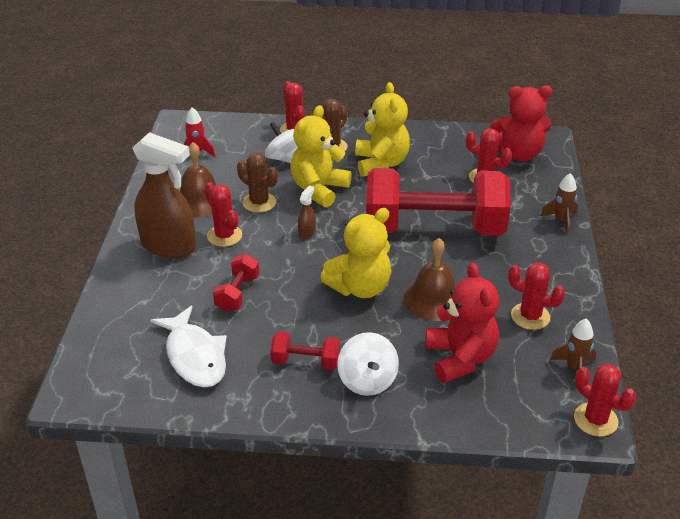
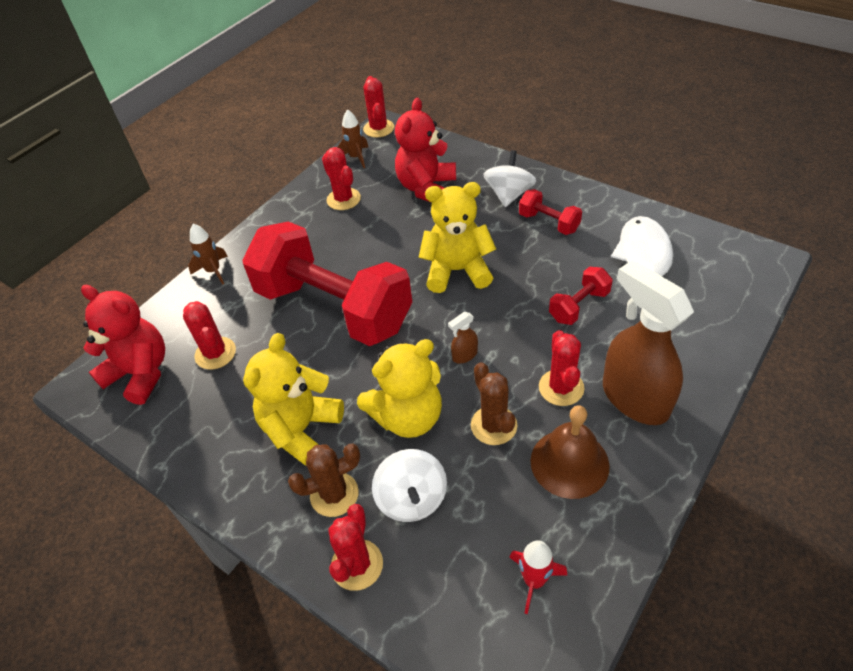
camera: 145 degrees left, 10 degrees up
(433, 299) = (403, 237): brown bell -> none

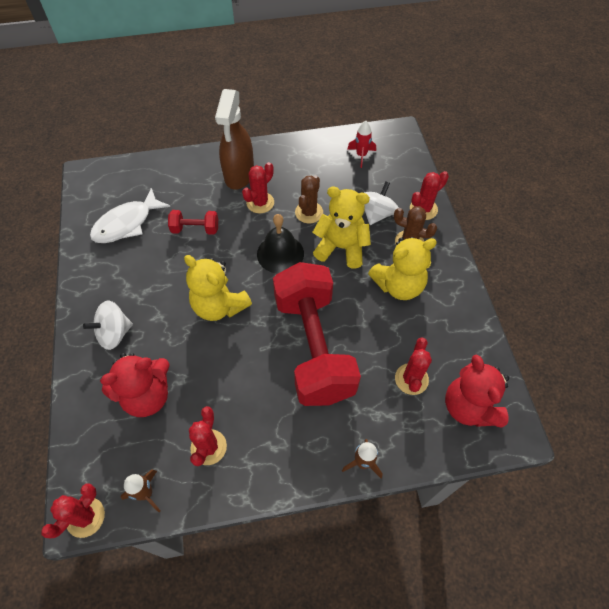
camera: 140 degrees left, 10 degrees up
(464, 355) = (280, 253): brown spray bottle -> black bell
(549, 223) = (129, 289): red dumbbell -> none
(569, 463) = (298, 175): brown bell -> none

